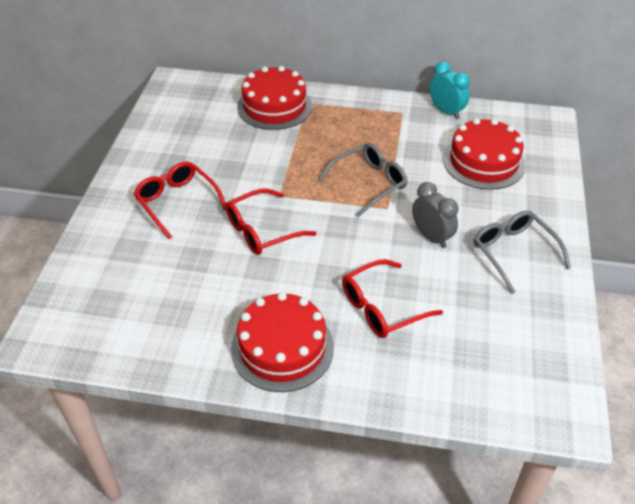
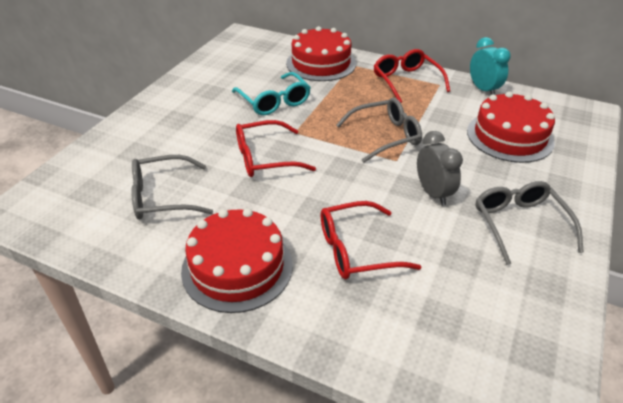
camera: 15 degrees right, 5 degrees down
(177, 202) = (199, 122): red glasses -> red glasses (406, 81)
(179, 293) = (162, 197): none -> grey glasses
(244, 163) = (274, 101): none -> turquoise glasses

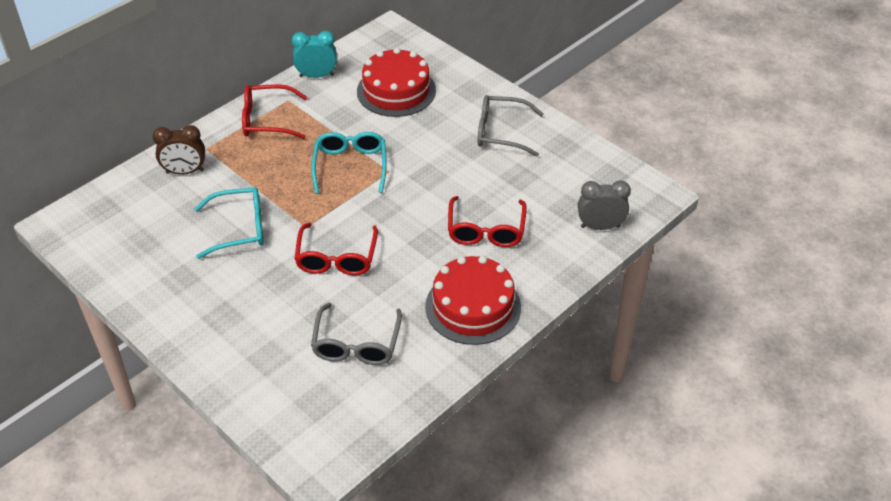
camera: 70 degrees left, 5 degrees up
(321, 63) = (185, 171): red cake -> brown clock
(385, 136) = (350, 166): grey glasses -> turquoise glasses
(433, 193) = (444, 164): grey clock -> grey clock (600, 226)

